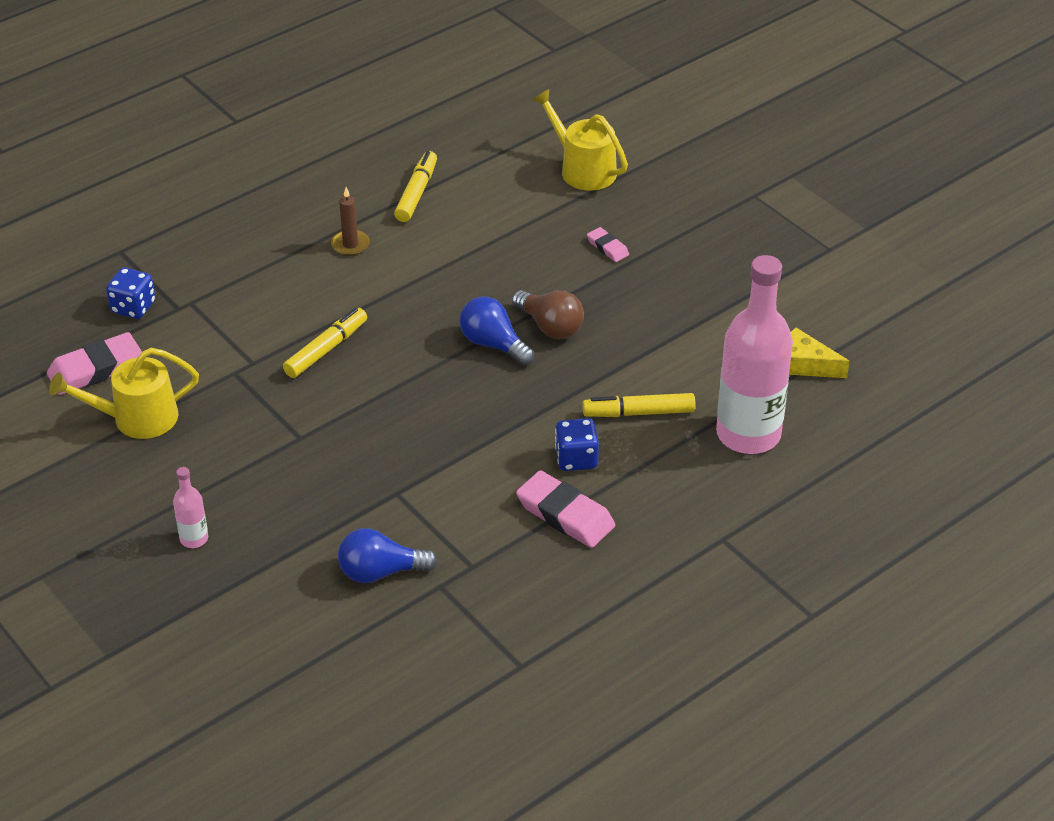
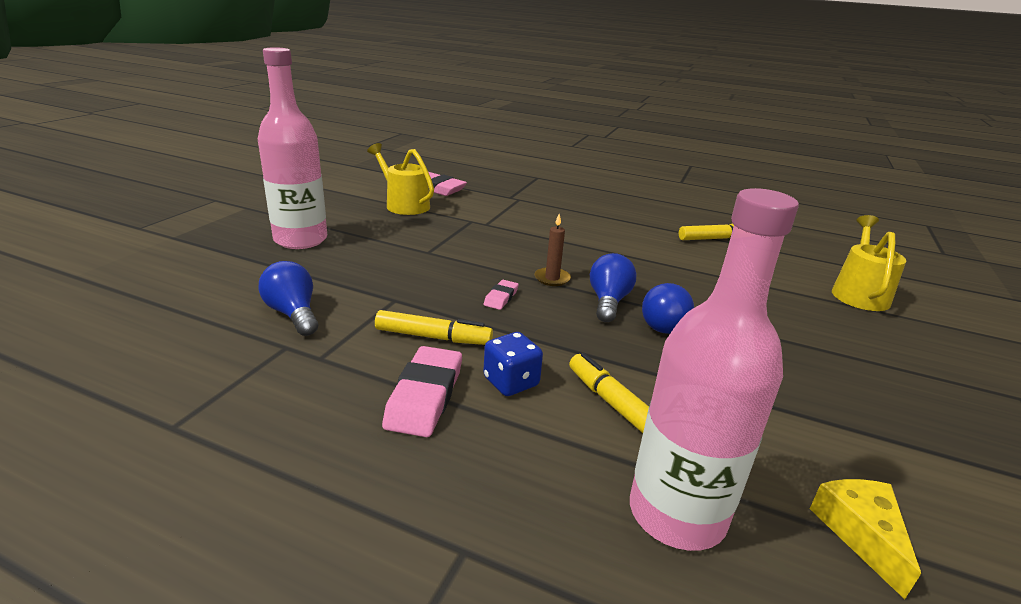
camera: 60 degrees right, 15 degrees down
(133, 307) = (497, 187): blue dice -> none
(194, 539) = (301, 240): pink bottle -> pink bottle, size x2.39
(326, 349) = (525, 242): yellow marker -> yellow marker (433, 337)
(350, 245) = (633, 229): brown candle -> brown candle (552, 278)
(550, 326) = (663, 323): brown light bulb -> blue light bulb
(607, 247) = (798, 328): pink eraser -> pink eraser (501, 298)

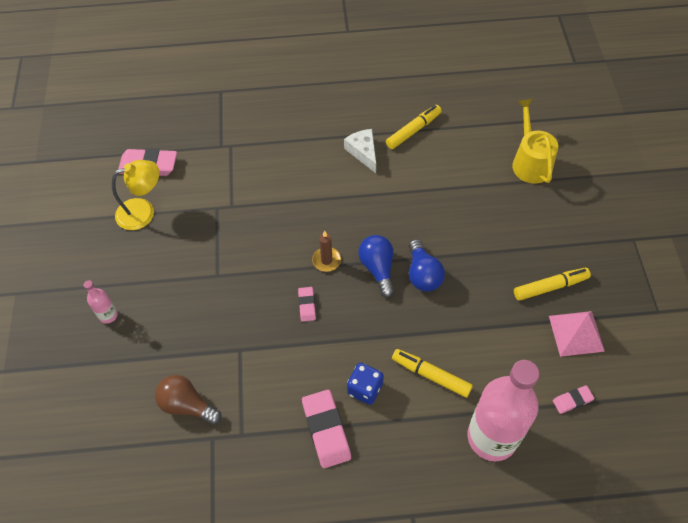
camera: 25 degrees left, 30 degrees up
(293, 314) = (187, 405): blue light bulb -> brown light bulb
(301, 240) = (108, 315): pink bottle -> pink bottle, size x0.42
(404, 205) = (143, 211): yellow watering can -> yellow lamp
(433, 337) = (293, 374): yellow marker -> yellow marker (550, 287)
(649, 235) = (363, 152): none -> white cheese
(860, 534) = (572, 400): yellow cheese -> pink eraser
(890, 455) = (576, 333): none -> pink pyramid

